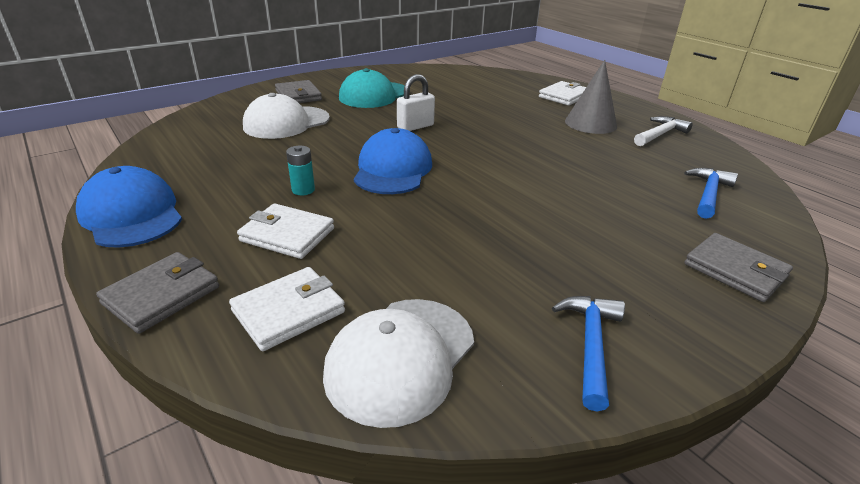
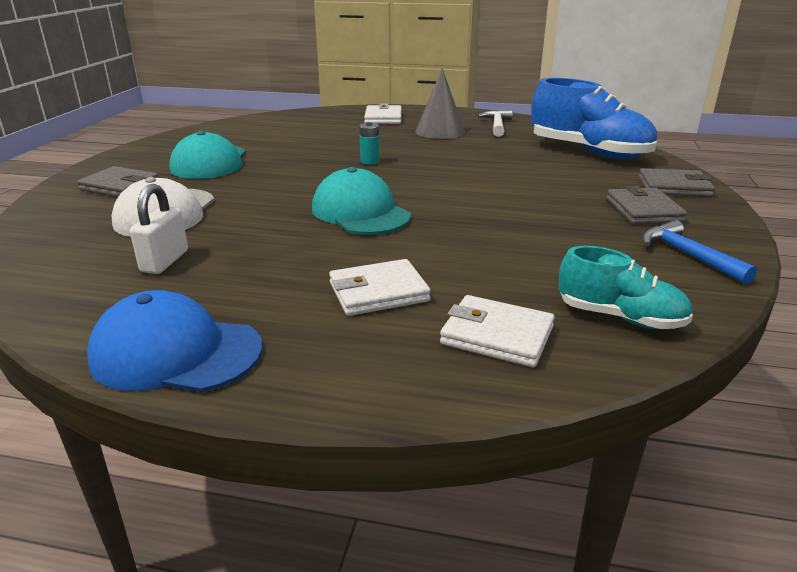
camera: 40 degrees left, 5 degrees down
(162, 295) = (371, 386): grey wallet -> grey wallet (643, 210)
(288, 311) = (497, 335): white wallet -> white wallet turned 75 degrees counterclockwise
(303, 190) = (315, 257): turquoise battery -> turquoise battery (370, 161)
(393, 169) = (360, 212): blue cap -> turquoise cap
(400, 358) = (620, 317): white cap -> turquoise shoe
(415, 127) = (308, 175): white padlock -> white padlock (165, 261)
(708, 194) = (589, 152): blue hammer -> blue shoe

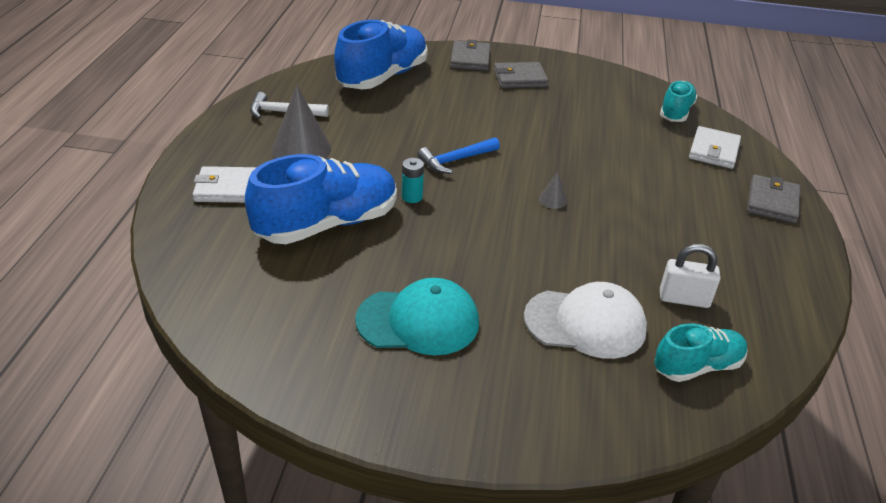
camera: 95 degrees left, 10 degrees up
(69, 255) = (697, 366): none -> turquoise shoe
(120, 186) = (514, 385): grey wallet -> grey wallet (772, 202)
(175, 352) = (795, 266): blue cap -> none
(335, 140) = (327, 224): none -> blue shoe
(360, 212) = (552, 200): turquoise cap -> grey cone
(378, 292) = (685, 190): white wallet -> none
(688, 255) = (590, 78): blue hammer -> blue hammer (456, 160)

